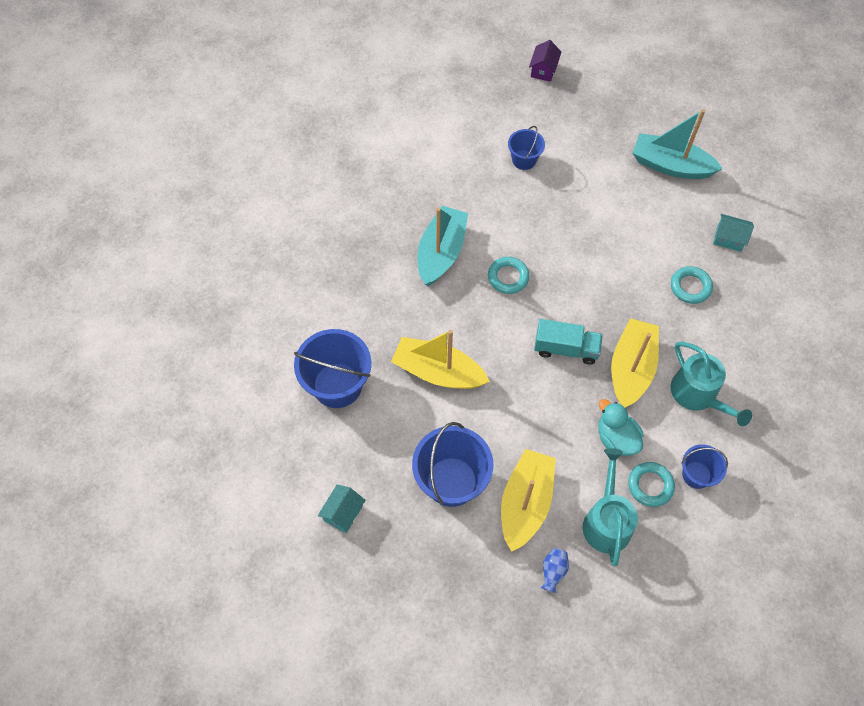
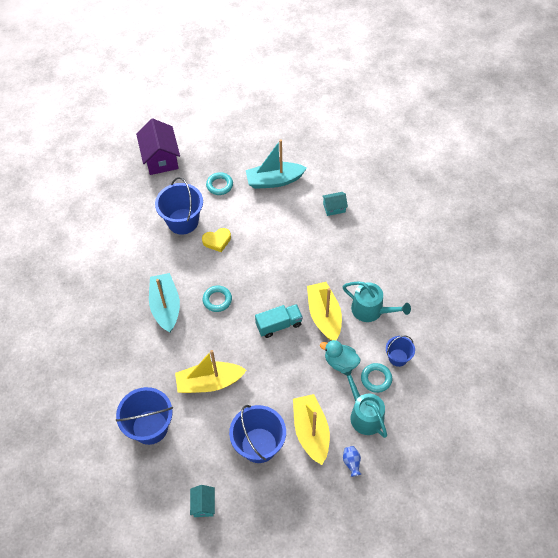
camera: 30 degrees left, 5 degrees down
(524, 160) = (183, 221): blue bucket -> blue bucket, size x1.80
(543, 70) = (161, 158): purple house -> purple house, size x1.94
(551, 205) = (217, 241): none -> yellow heart
(690, 287) = (329, 248): turquoise ring -> turquoise ring (219, 185)

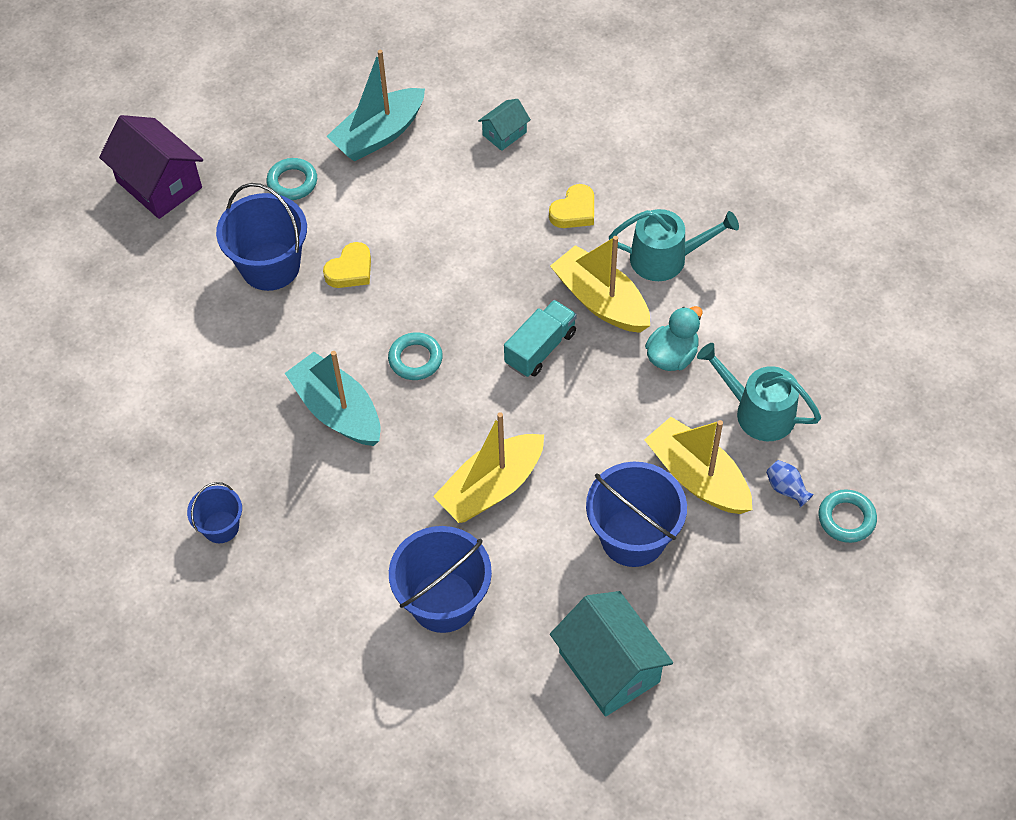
camera: 30 degrees left, 0 degrees up
(203, 505) = (609, 667): turquoise house -> turquoise house, size x1.94
(340, 362) = (672, 356): turquoise duck -> turquoise duck turned 135 degrees clockwise
(342, 263) = (574, 211): none -> yellow heart
(376, 379) = (741, 353): turquoise ring -> turquoise ring (846, 518)
(398, 357) = (751, 307): blue bucket -> blue bucket (221, 527)

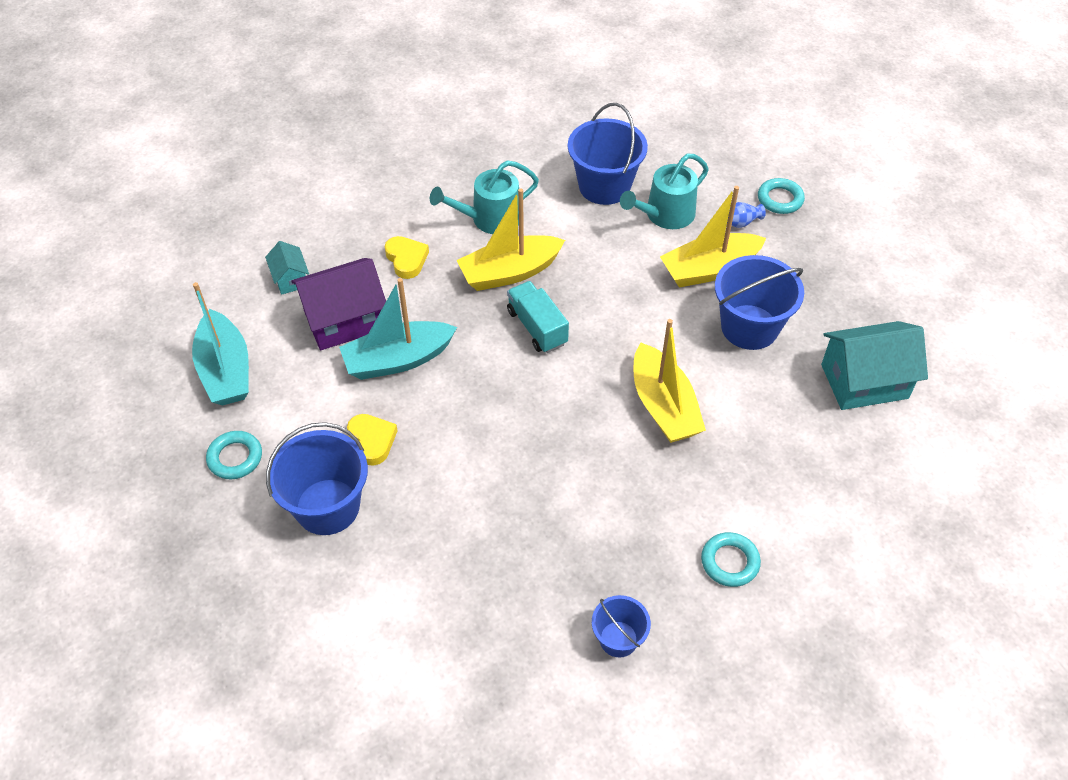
camera: 70 degrees left, 5 degrees down
(159, 184) = (155, 581): purple house -> purple house (344, 320)
(337, 410) = (528, 499): turquoise boat -> turquoise boat (398, 360)
(415, 359) = (502, 420): turquoise ring -> turquoise ring (729, 562)
(443, 601) = (766, 477): blue bucket -> blue bucket (604, 186)
(665, 258) = (490, 219): turquoise watering can -> turquoise watering can turned 135 degrees counterclockwise
(672, 356) = (588, 246): turquoise duck -> none

